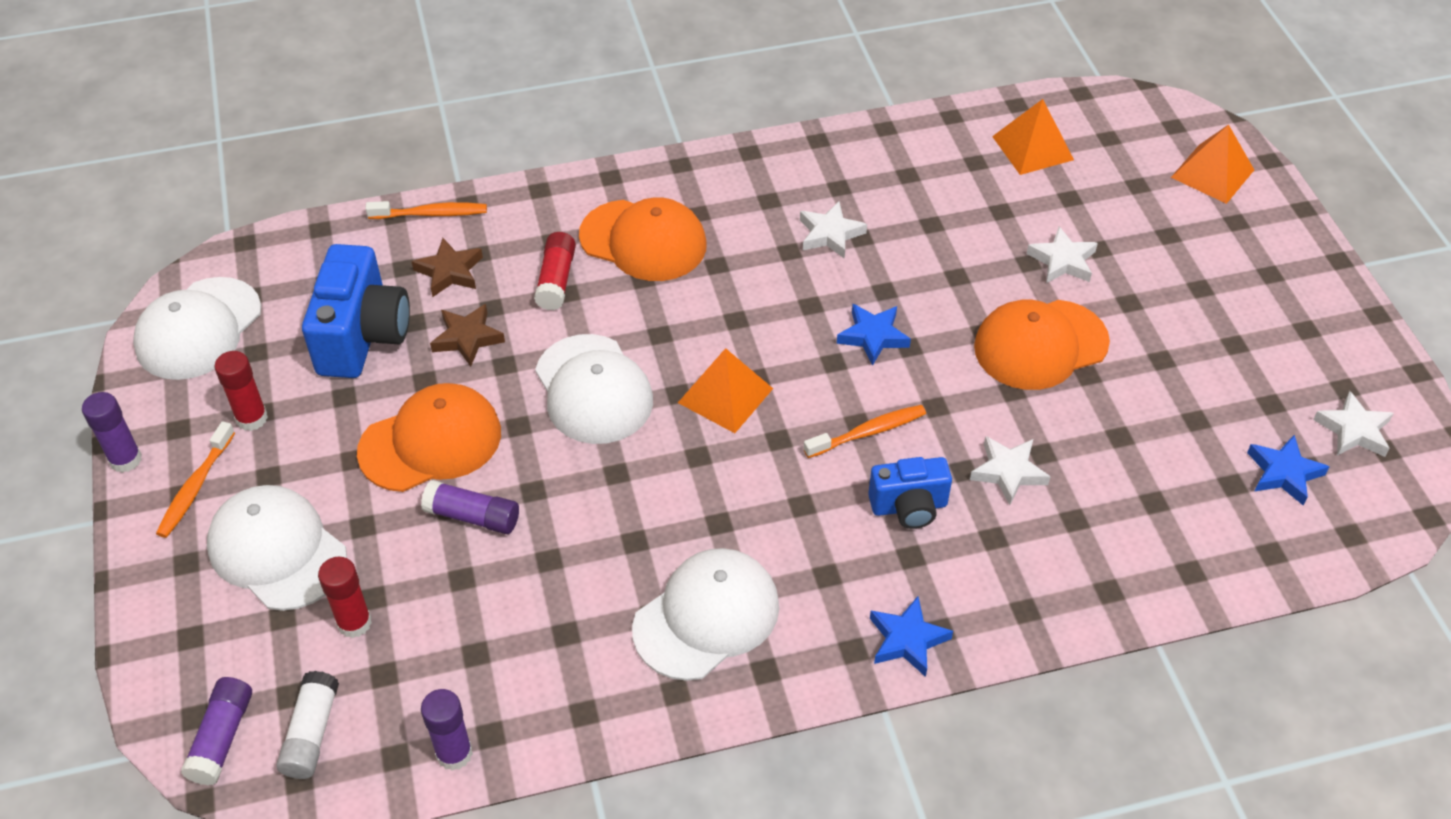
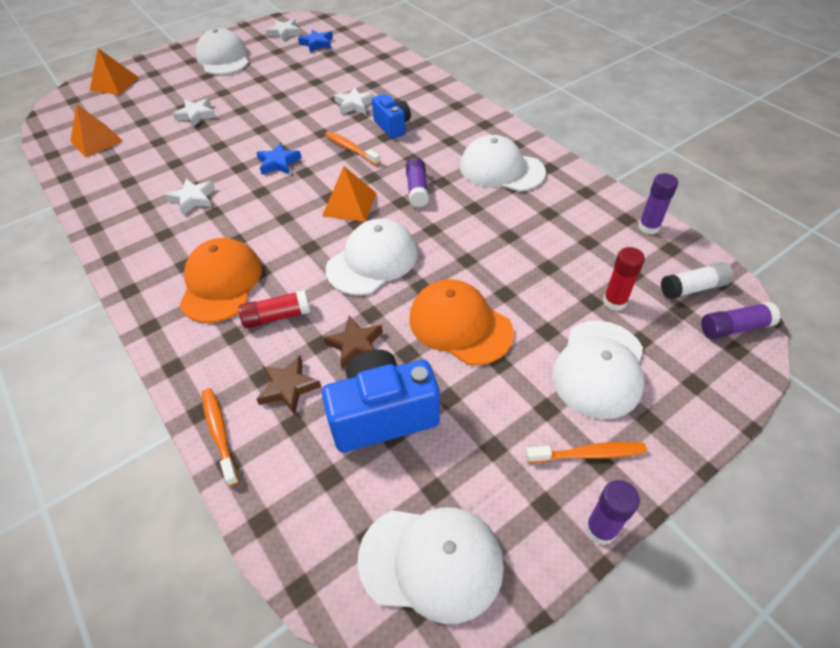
camera: 110 degrees left, 0 degrees up
(252, 418) = (503, 451): red glue stick -> none
(473, 516) = (503, 279): purple glue stick -> purple glue stick (417, 189)
(907, 640) = (468, 111): blue star -> none
(1040, 345) = (263, 111): orange cap -> none
(1263, 320) = (223, 58): none -> white cap

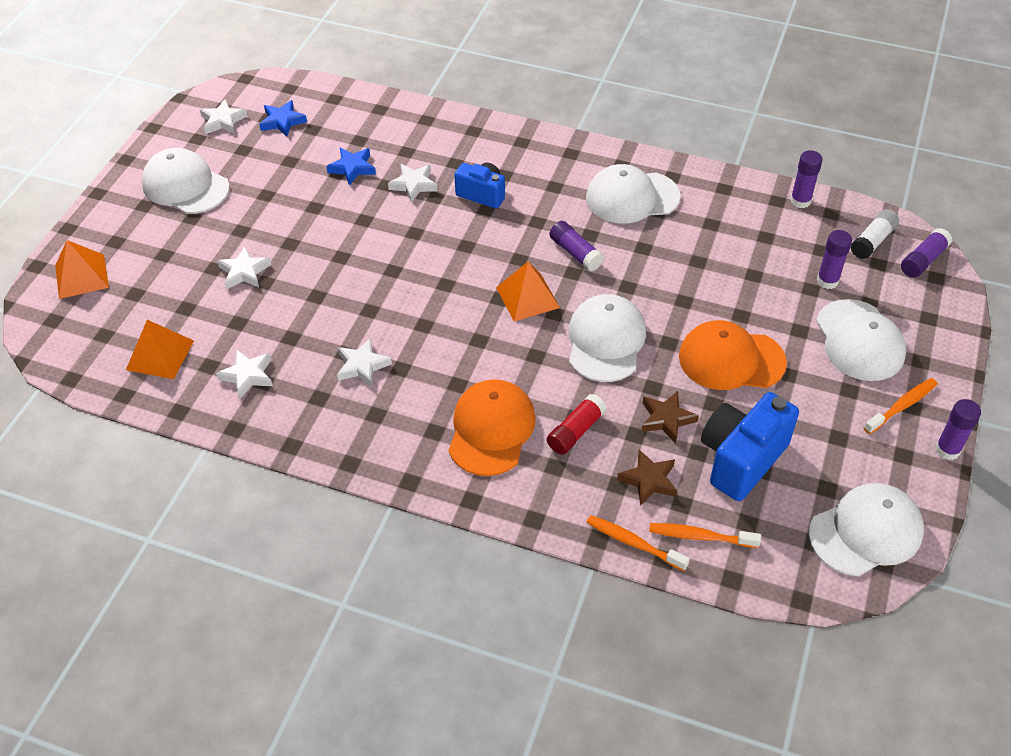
camera: 35 degrees left, 0 degrees up
(124, 174) = (247, 376): none -> white star
(221, 283) = (491, 429): orange cap -> orange cap turned 45 degrees clockwise
(278, 163) = (407, 286): blue star -> blue star (352, 168)
(351, 149) = (465, 238): orange toothbrush -> orange toothbrush (700, 536)
(614, 302) = (827, 281): red glue stick -> purple glue stick

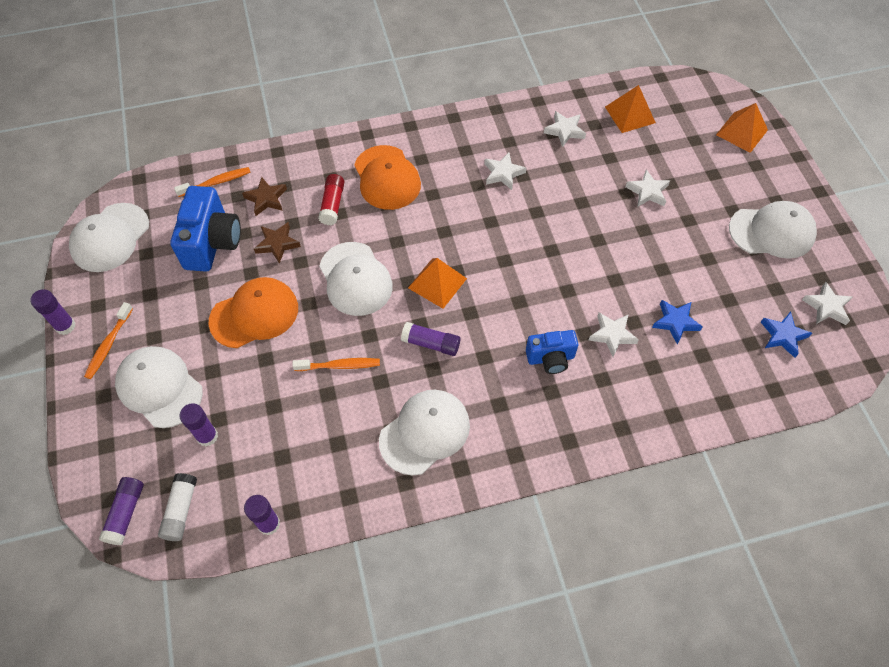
camera: 145 degrees right, 10 degrees up
(633, 543) = (255, 159): orange toothbrush -> orange toothbrush (340, 366)

